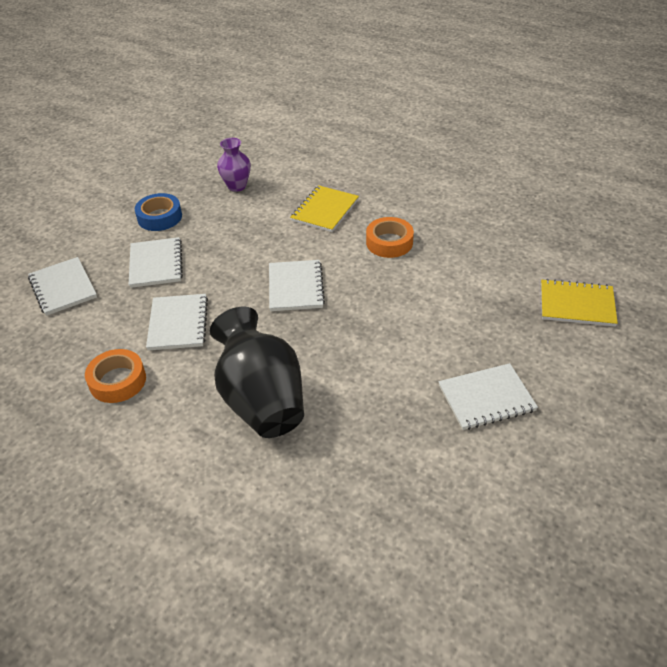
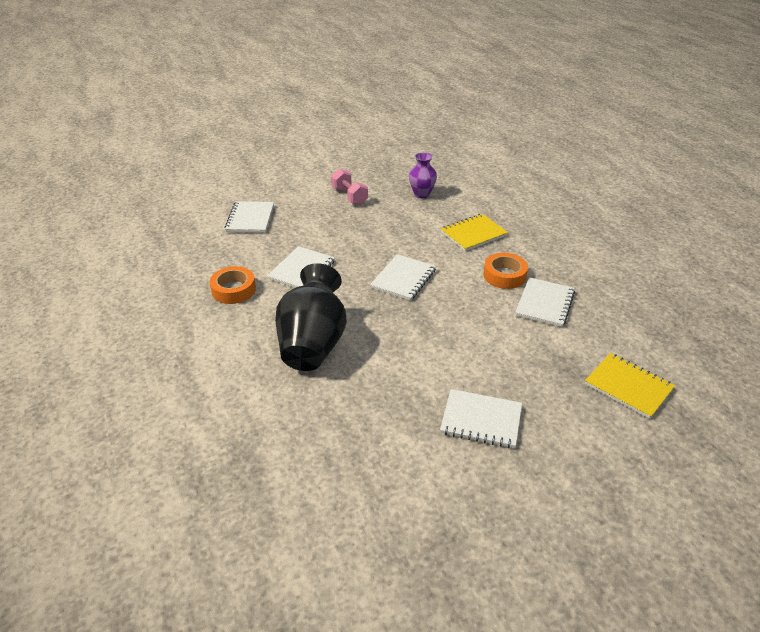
camera: 30 degrees right, 5 degrees down
(156, 264) = (320, 226): white notebook -> white notebook (544, 303)
(159, 217) = (349, 196): blue tape -> pink dumbbell

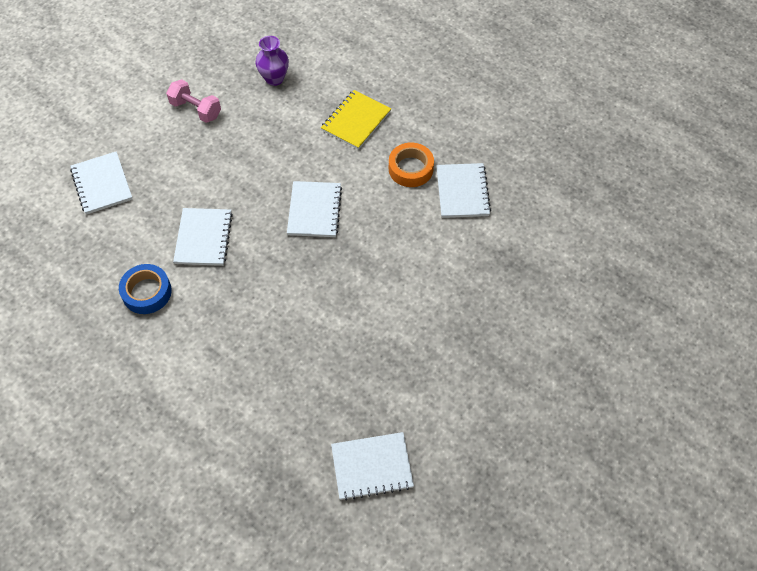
camera: 25 degrees left, 20 degrees up
(233, 290) = (147, 292): orange tape -> blue tape
(313, 344) = (268, 328): black vase -> none
(481, 420) = (461, 350): white notebook -> white notebook (372, 466)
(628, 387) = (568, 263): yellow notebook -> none

